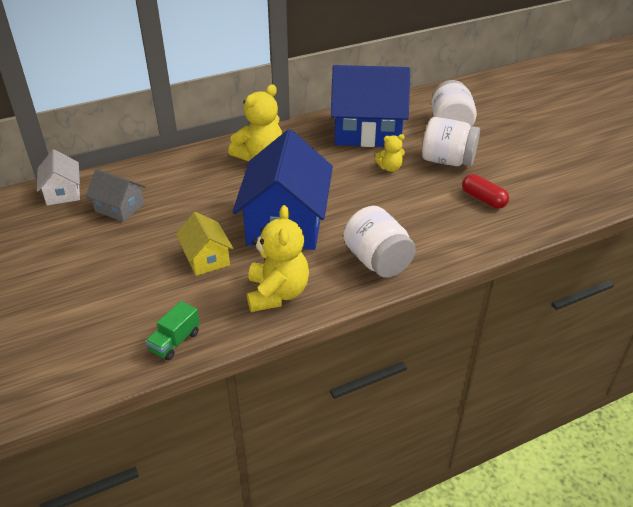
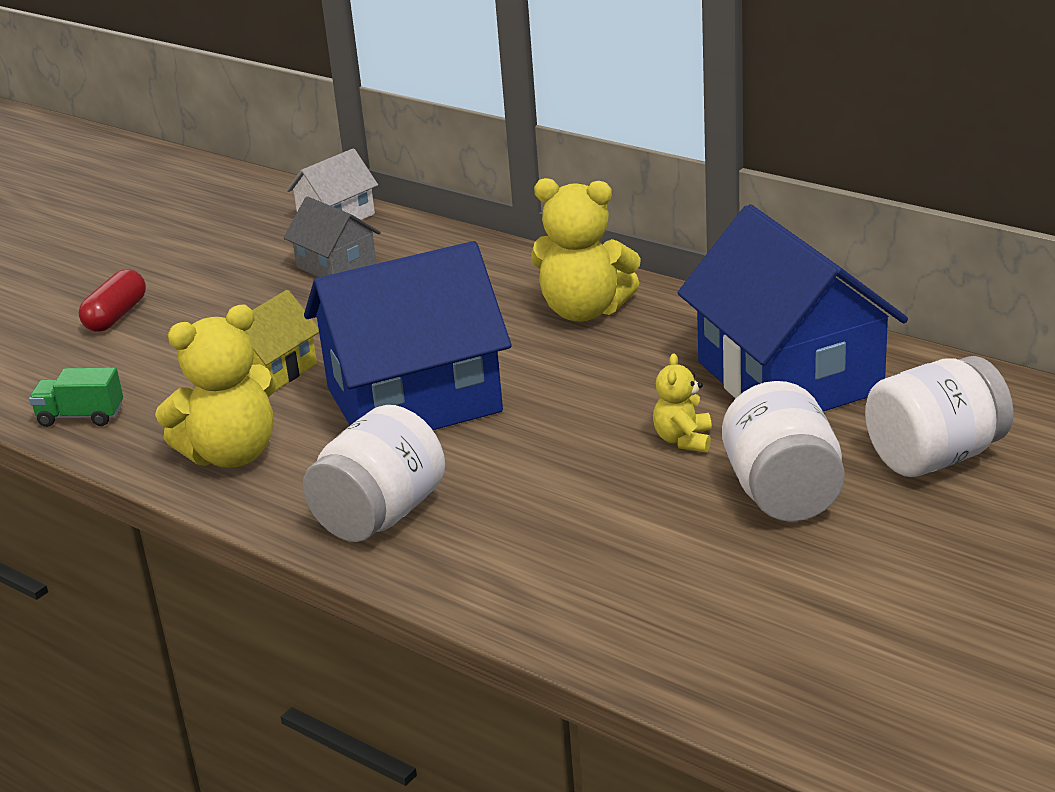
camera: 65 degrees right, 10 degrees down
(119, 208) = (336, 266): grey house -> grey house turned 45 degrees counterclockwise
(390, 168) = (683, 440): yellow teddy bear -> yellow teddy bear turned 45 degrees clockwise
(483, 199) = (684, 574): red capsule -> red capsule (116, 316)

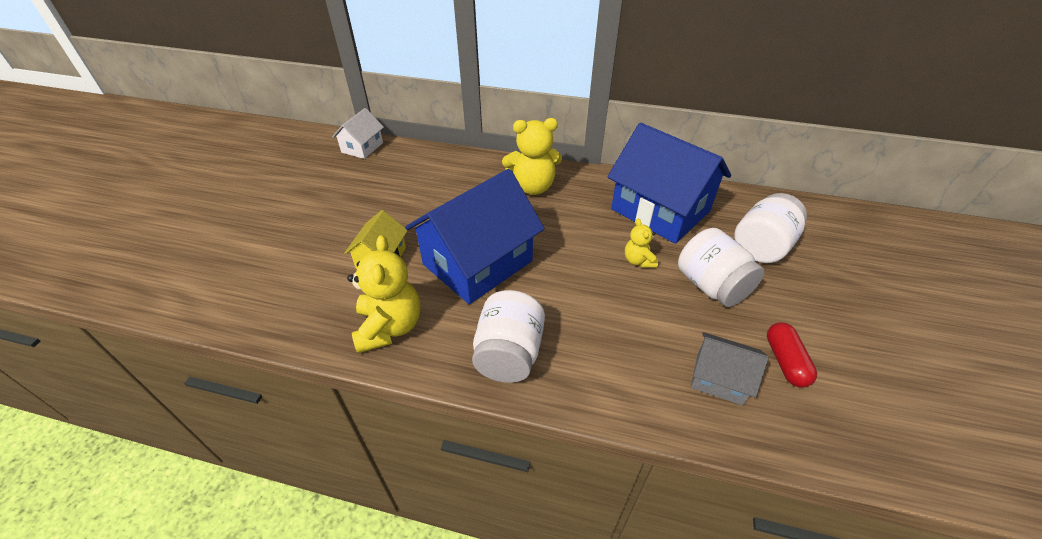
camera: 25 degrees left, 15 degrees up
(81, 416) = (272, 318): green truck -> none
(116, 316) = (260, 235): red capsule -> red capsule (785, 361)
(231, 454) = (389, 327): yellow teddy bear -> yellow teddy bear turned 45 degrees counterclockwise
(336, 266) = (380, 179): grey house -> grey house (719, 378)

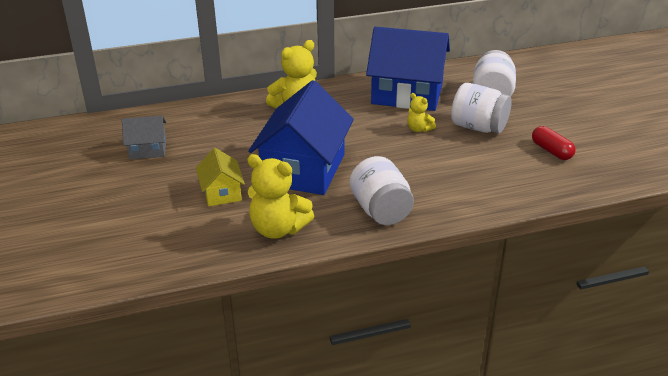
camera: 30 degrees left, 10 degrees down
(362, 147) = (108, 125): white house -> none
(389, 327) = (278, 229): yellow teddy bear -> yellow teddy bear turned 150 degrees clockwise
(719, 378) = (521, 173): grey house -> grey house (148, 149)

